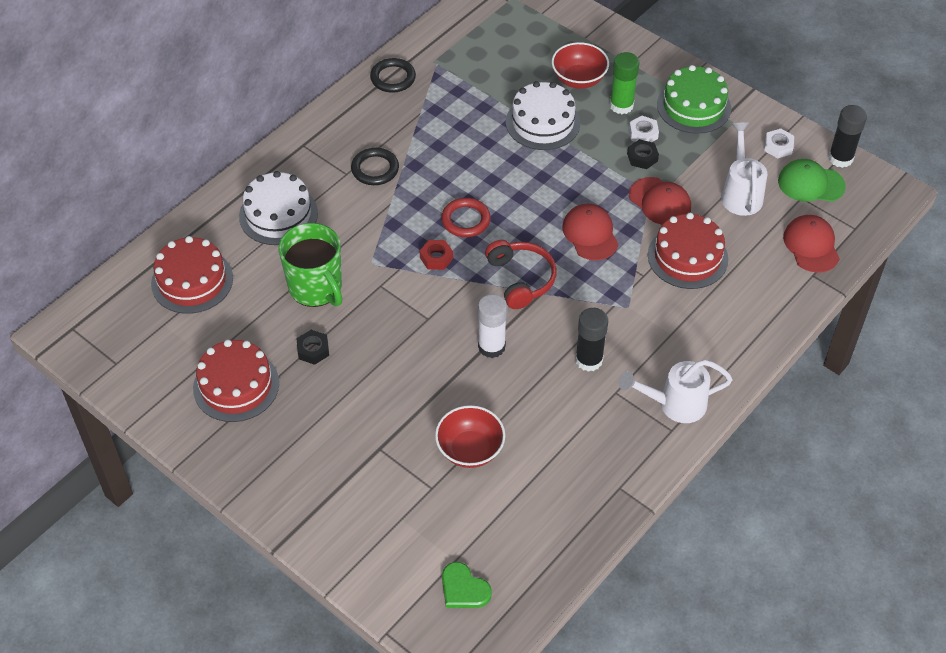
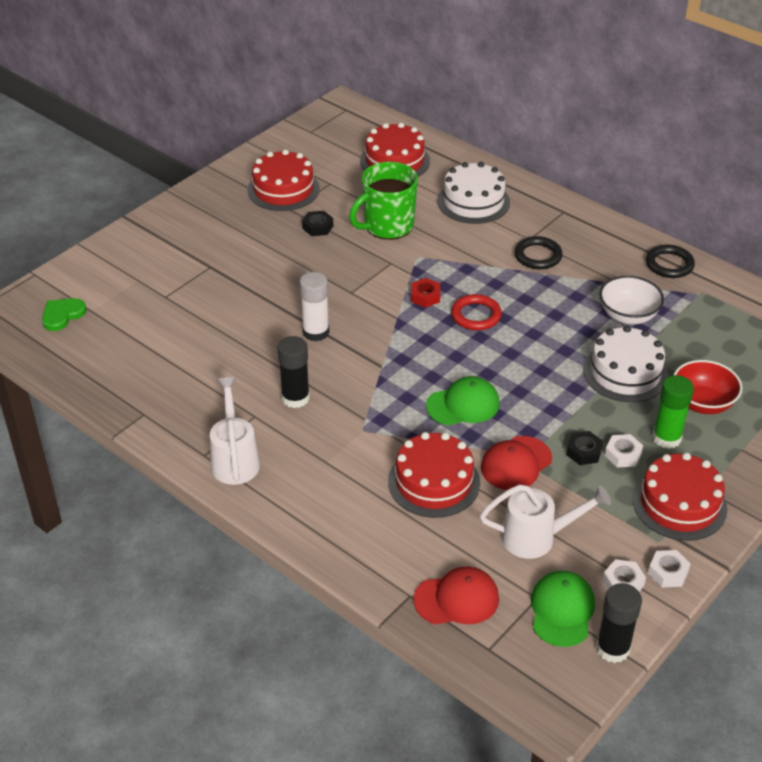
camera: 90 degrees right, 10 degrees down
(466, 113) = (628, 315): none -> white bowl
(470, 449) = (201, 318): red bowl -> none
(521, 279) = (399, 352): red headphones -> none
(590, 234) = (463, 405): red cap -> green cap
(693, 106) = (679, 504): green cake -> red cake
(764, 121) = (668, 572): none -> white nut

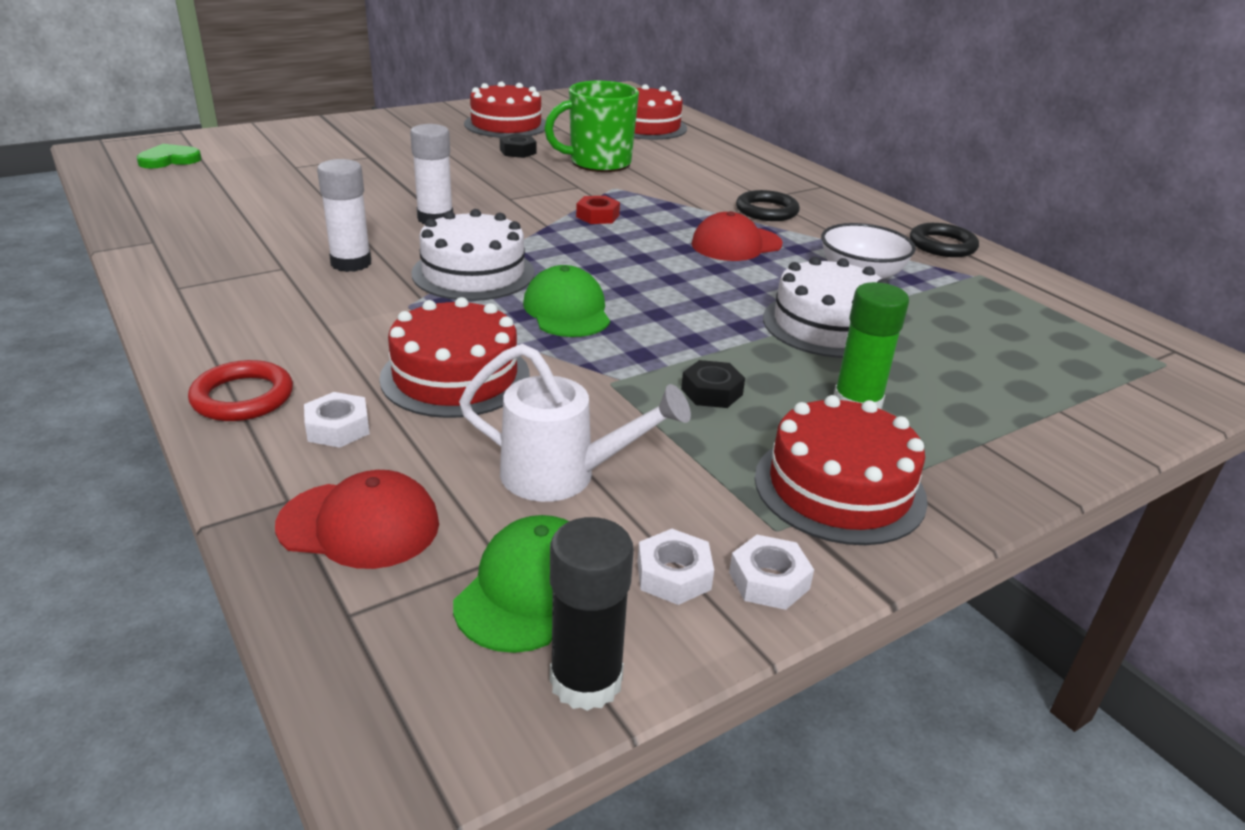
camera: 15 degrees right, 10 degrees down
(235, 459) = (210, 299): white watering can -> none
(295, 398) = (351, 263): black glue stick -> white glue stick
(463, 405) = (567, 310): green cap -> green cap turned 105 degrees counterclockwise
(473, 201) = (715, 163): white cake -> white cake (473, 273)
(476, 315) = (650, 240): red ring -> red ring (243, 397)
(516, 463) = (596, 382): red cap -> red cap (736, 244)
(623, 455) = (773, 408): white nut -> white nut (338, 428)
(702, 403) = (934, 378): red bowl -> none

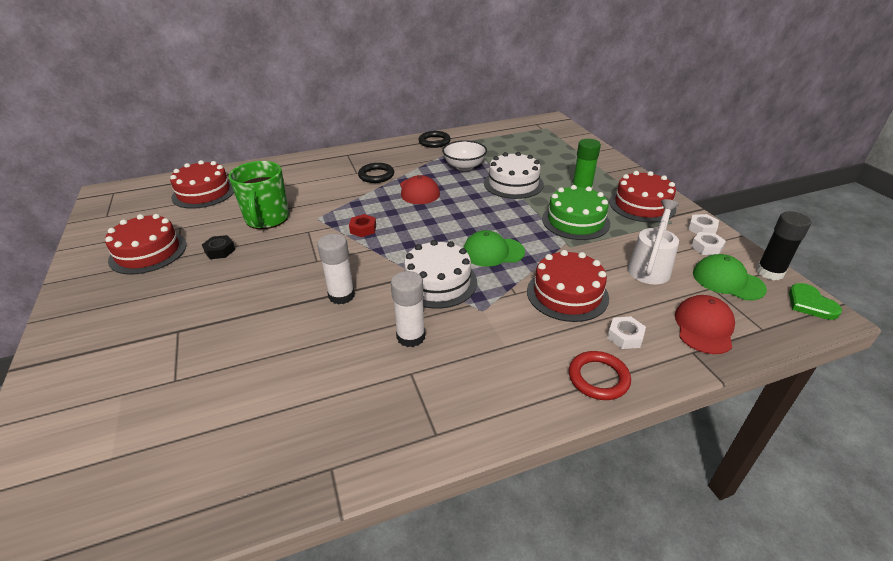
camera: 75 degrees left, 5 degrees up
(169, 160) = (80, 494): green heart -> green heart (810, 304)
(711, 392) = (575, 221): black nut -> green cake

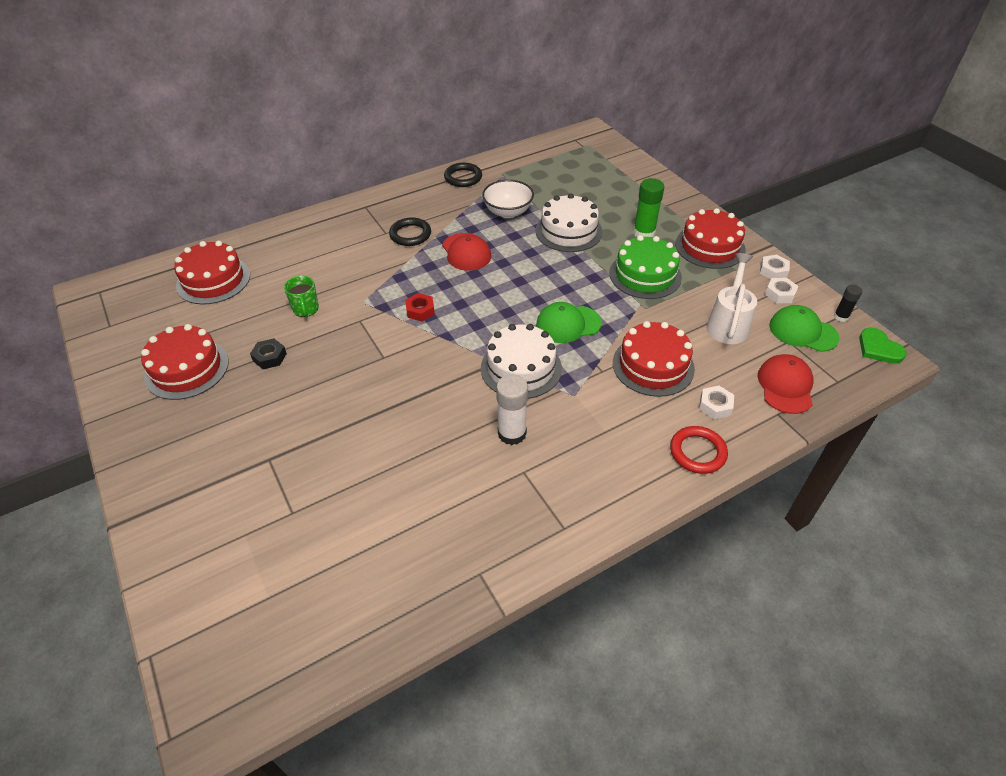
camera: 10 degrees left, 10 degrees up
(267, 219) = (306, 309): green mug -> green mug, size x0.53
(341, 295) = (426, 396): white glue stick -> none
(769, 272) = (841, 317): black glue stick -> black glue stick, size x0.58

